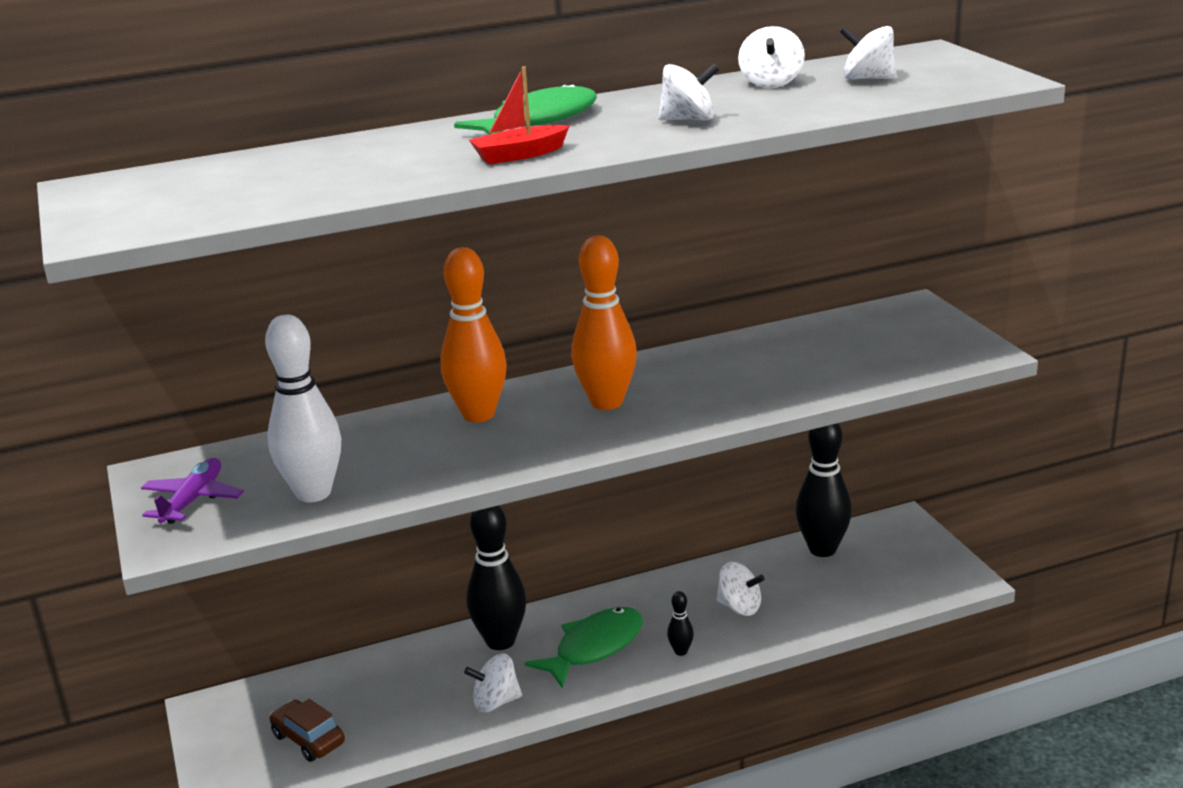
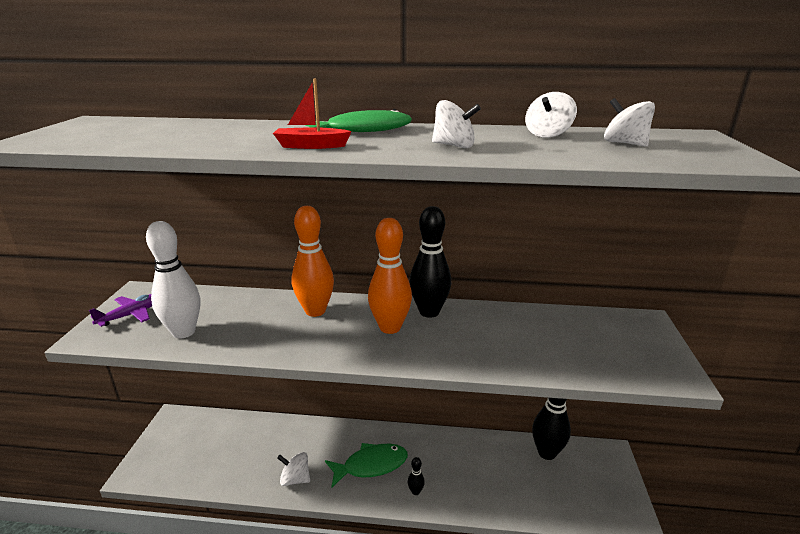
camera: 25 degrees right, 0 degrees up
(308, 739) = (195, 458): brown car -> none
(500, 641) = (328, 438): black bowling pin -> black bowling pin (429, 312)
(739, 607) = (470, 474): white spinning top -> none

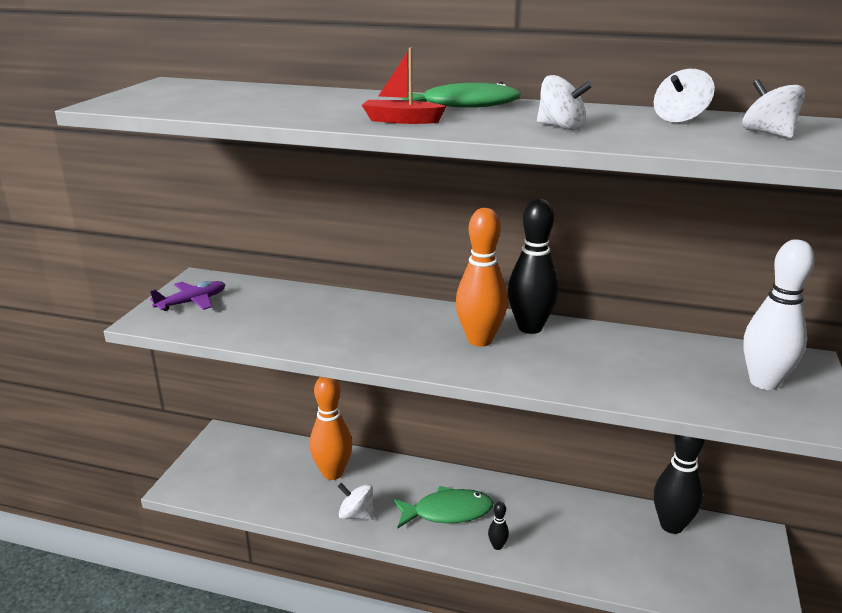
camera: 10 degrees right, 0 degrees up
(183, 332) = (247, 324): white bowling pin -> white bowling pin (764, 382)
(315, 311) = (395, 315): orange bowling pin -> orange bowling pin (332, 473)

